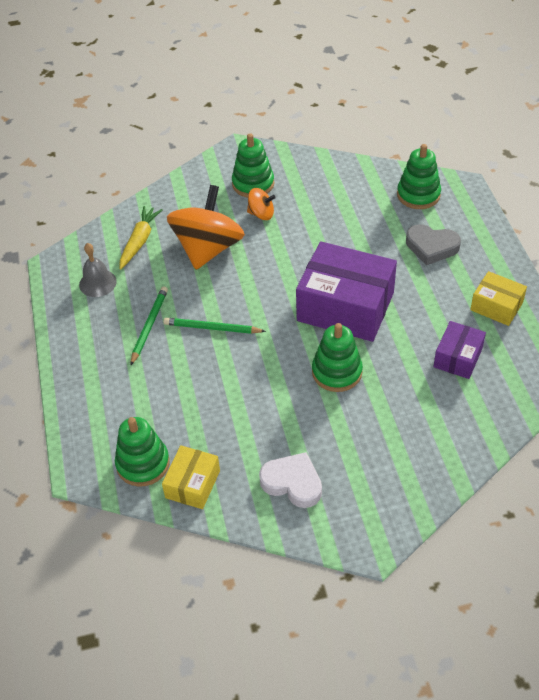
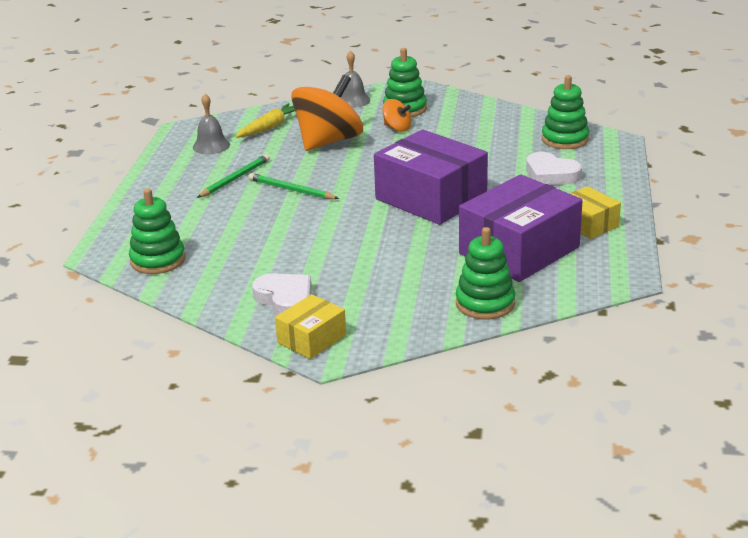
camera: 20 degrees right, 20 degrees down
(192, 484) = (191, 281): yellow box -> yellow box (311, 339)
(197, 182) = (352, 100): none -> grey bell
(337, 372) = (387, 238): green stacking toy -> green stacking toy (485, 303)
(431, 247) = (551, 174): grey heart -> white heart
(458, 357) = (519, 250): purple box -> purple box, size x1.94

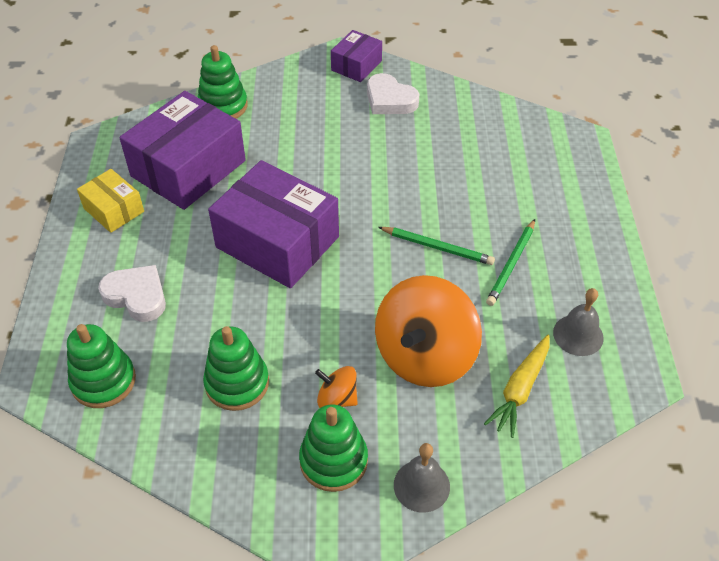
camera: 170 degrees right, 20 degrees up
(158, 260) = (523, 135): green stacking toy -> green stacking toy (237, 383)
(311, 339) = (356, 65): yellow box -> purple box

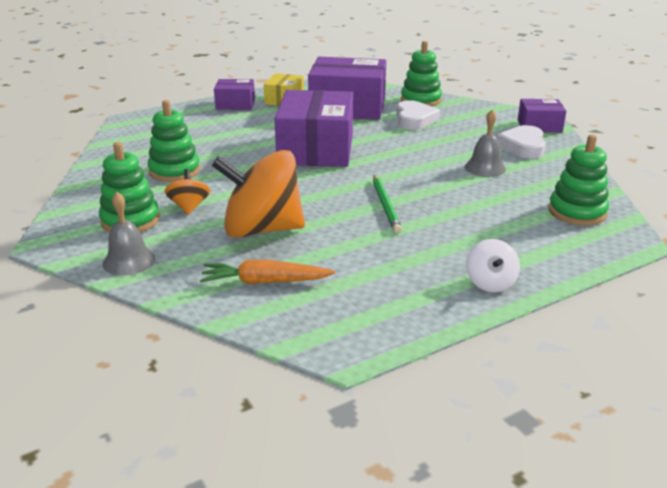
camera: 60 degrees right, 20 degrees down
(83, 259) = (235, 104): none -> purple box
(103, 381) = (144, 135): green stacking toy -> green stacking toy (577, 212)
(137, 296) = (220, 124): white heart -> white heart (414, 120)
(512, 264) = (408, 243): green pencil -> none
(520, 389) = (265, 282): yellow carrot -> orange carrot
(578, 335) = (360, 297): grey bell -> grey bell (485, 168)
(598, 247) = (490, 283): none -> white spinning top

